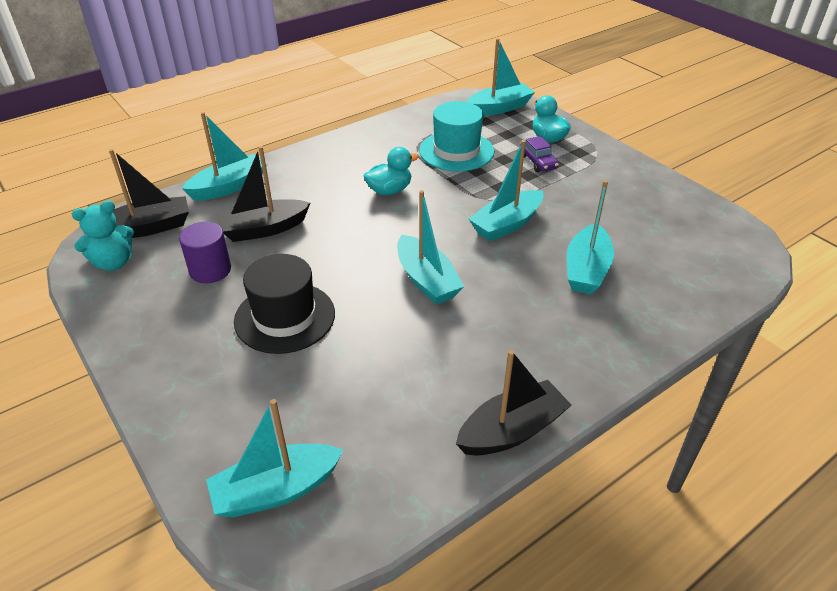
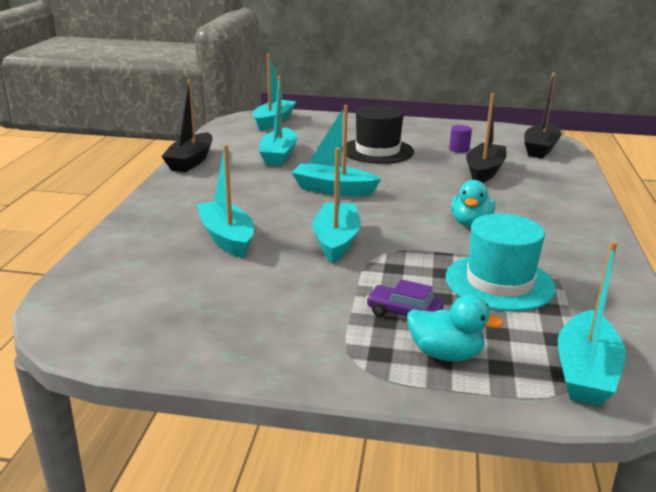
camera: 135 degrees right, 15 degrees down
(113, 263) = (509, 135): turquoise teddy bear -> none
(210, 270) = (459, 149): purple cylinder -> purple cylinder, size x0.64
(229, 187) = (568, 179): turquoise boat -> turquoise boat (278, 156)

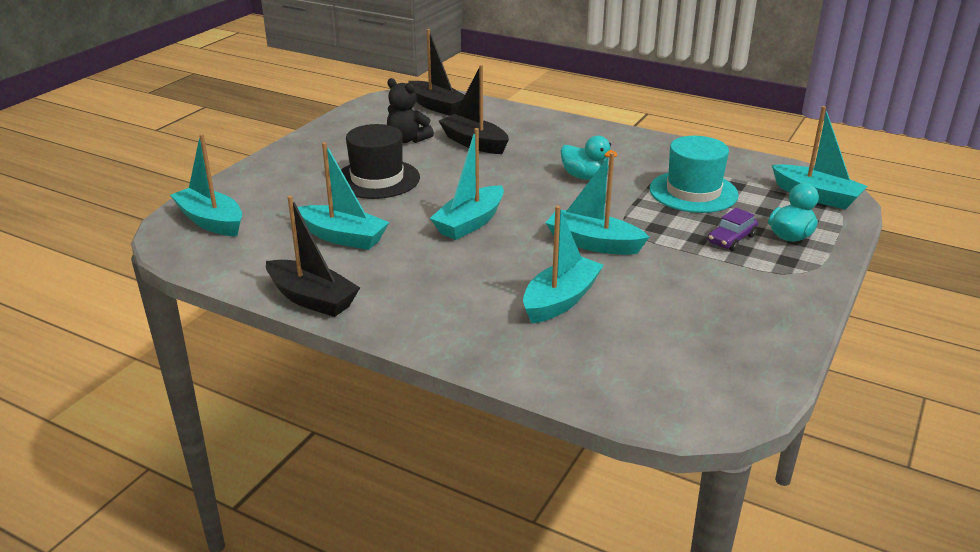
camera: 70 degrees left, 5 degrees up
(227, 238) = (560, 300): turquoise boat -> turquoise boat turned 135 degrees clockwise
(459, 149) = (407, 139): purple cylinder -> black teddy bear

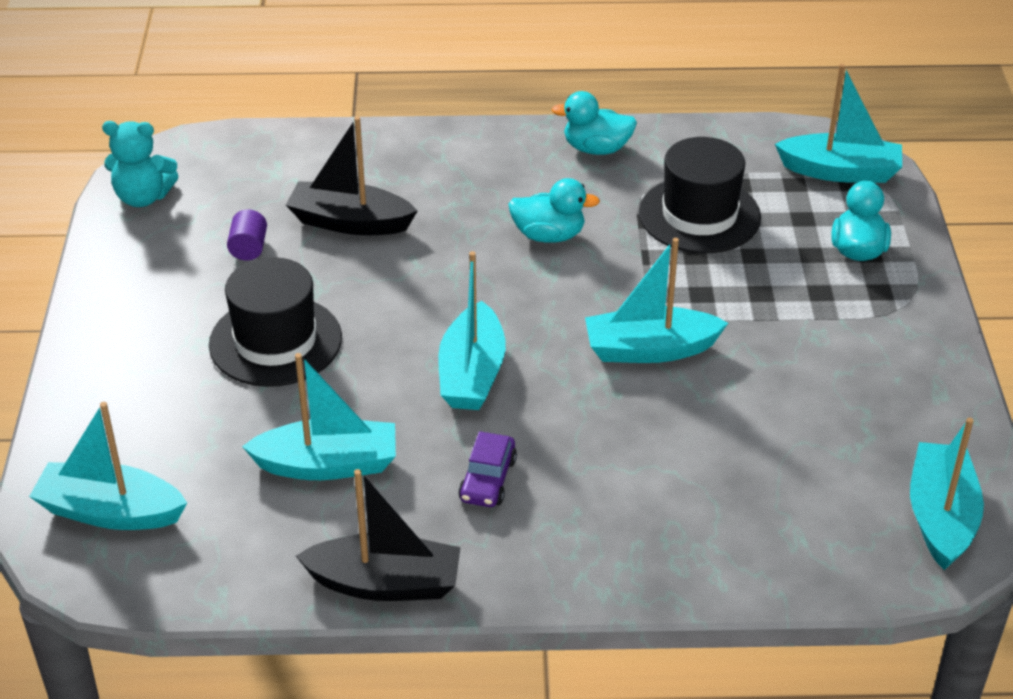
camera: 30 degrees left, 10 degrees up
(378, 108) = (143, 197): none -> turquoise teddy bear
(407, 139) = (248, 248): black teddy bear -> purple cylinder
(436, 106) = (230, 165): black boat -> none
(560, 300) = (684, 456): turquoise boat -> turquoise boat (940, 517)
(656, 148) = (596, 149): none -> turquoise duck
(693, 192) = (699, 215): turquoise hat -> black hat
(731, 239) = (798, 280): purple car -> purple car (488, 480)

